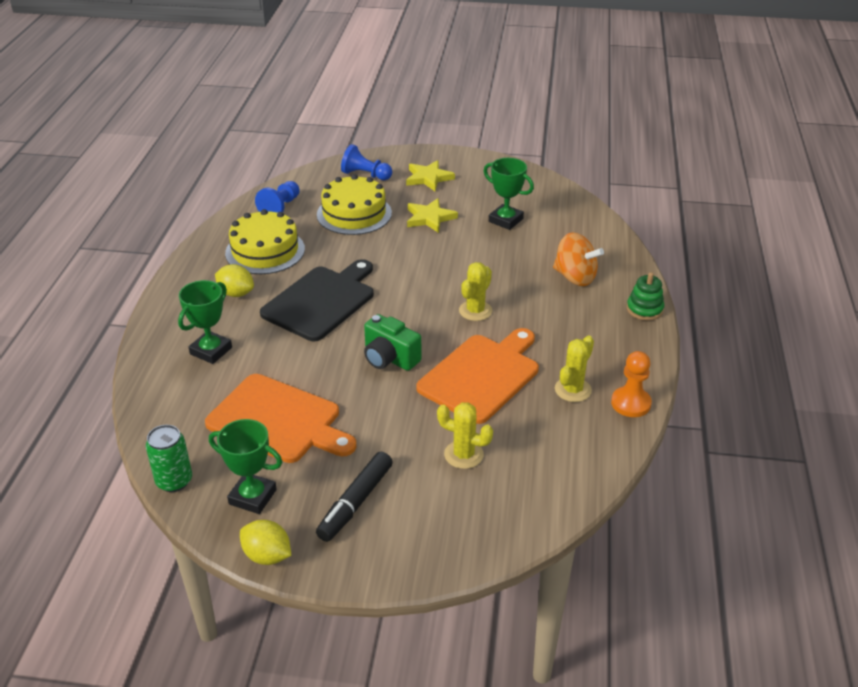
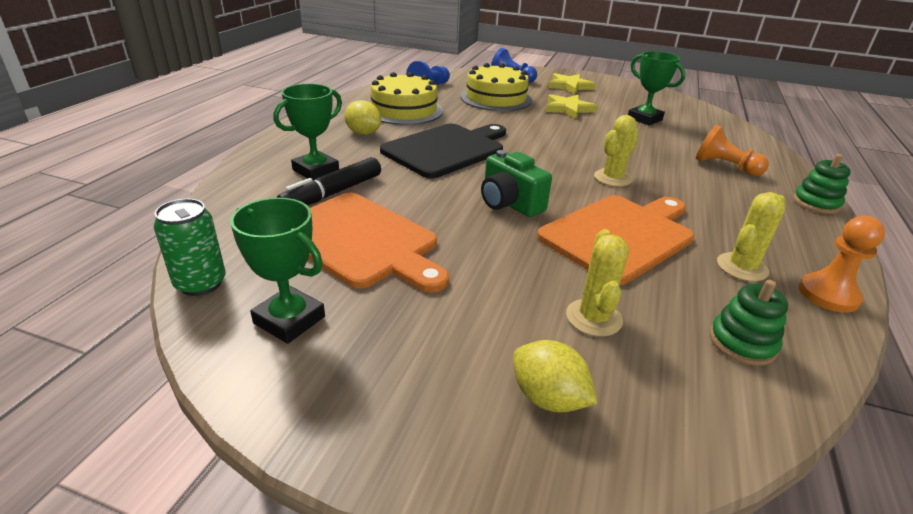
camera: 10 degrees right, 5 degrees down
(267, 556) = (270, 406): yellow lemon -> yellow lemon (548, 398)
(355, 503) = (428, 353): black marker -> black marker (332, 193)
(463, 455) = (593, 318): yellow cactus -> yellow cactus turned 60 degrees clockwise
(563, 455) = (742, 343): none -> green stacking toy
(575, 277) = (725, 167): orange spinning top -> orange pawn

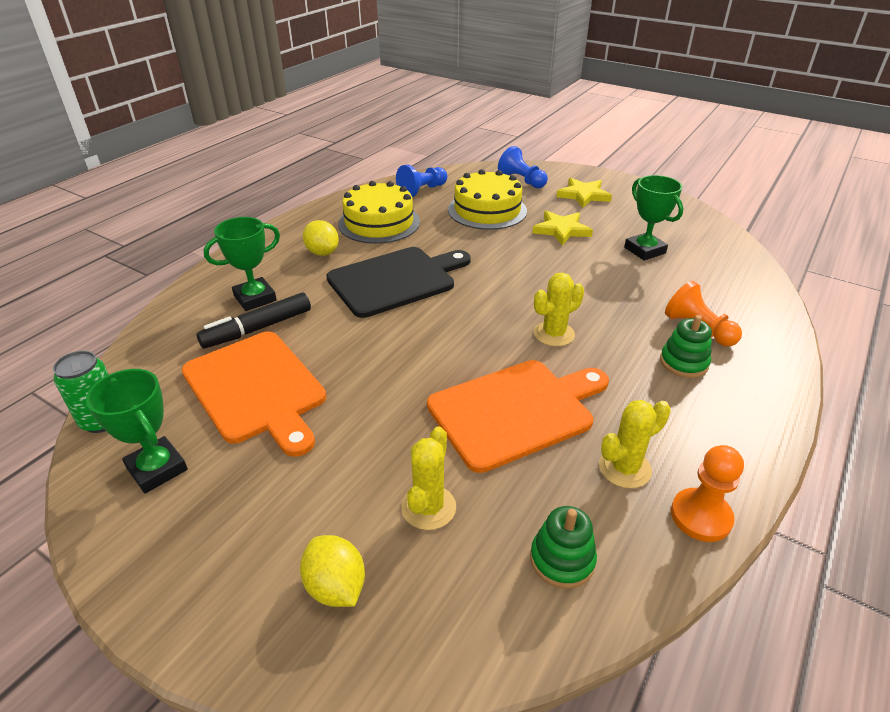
camera: 15 degrees right, 5 degrees up
(509, 204) = (422, 358): green camera -> none
(816, 203) = (777, 392): green stacking toy -> green stacking toy (683, 362)

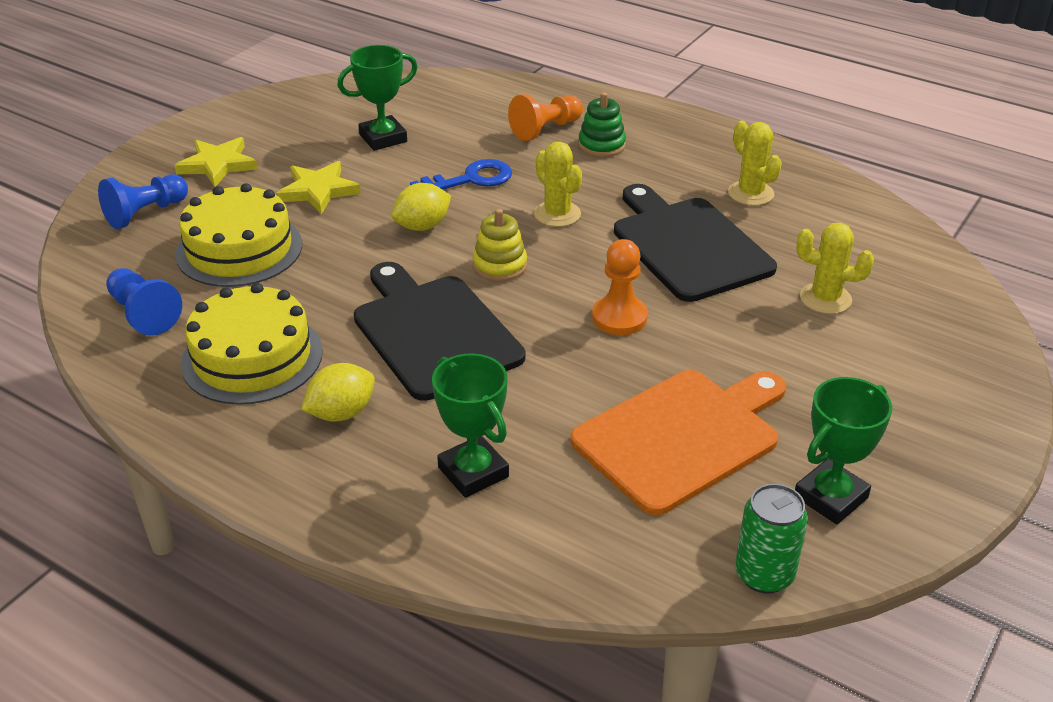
camera: 90 degrees left, 0 degrees up
(257, 329) = (553, 456): black marker -> none
(336, 587) = (925, 347): yellow lemon -> yellow lemon (422, 226)
(475, 306) = (500, 266): none -> yellow stacking toy
(515, 411) = (688, 245): orange cutting board -> black cutting board
(562, 560) = (856, 232): green stacking toy -> none
(596, 290) = (470, 179): none -> blue key
(701, 516) = (793, 166): orange pawn -> orange pawn (619, 317)

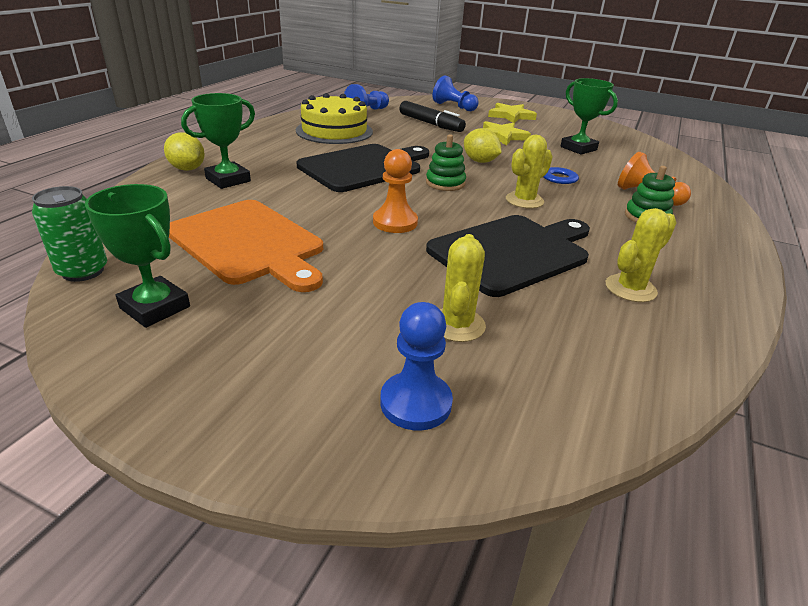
camera: 80 degrees right, 5 degrees down
(239, 249) = (431, 124): yellow cake -> black marker
(341, 413) = (286, 149): yellow lemon -> yellow lemon (187, 169)
(500, 266) = (445, 183): yellow stacking toy -> green stacking toy
(933, 332) = (416, 403): none -> blue pawn

